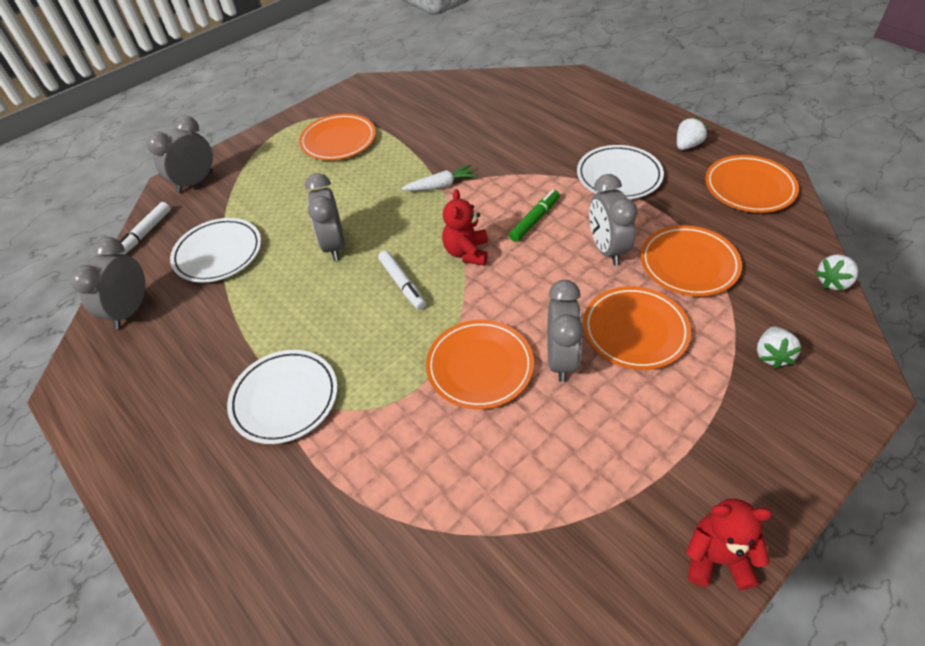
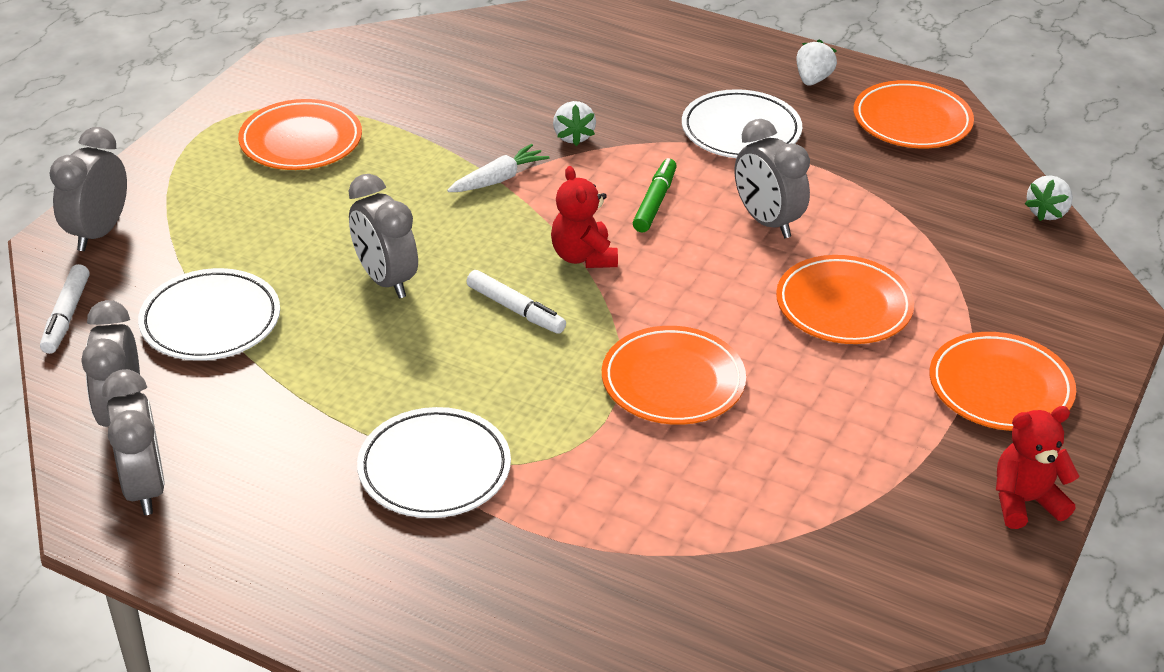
camera: 25 degrees left, 10 degrees down
(561, 359) = (769, 353): grey clock -> grey clock (145, 488)
(688, 264) = (875, 221): orange plate -> orange plate (1000, 388)
(771, 355) = (1008, 301): white strawberry -> white strawberry (573, 136)

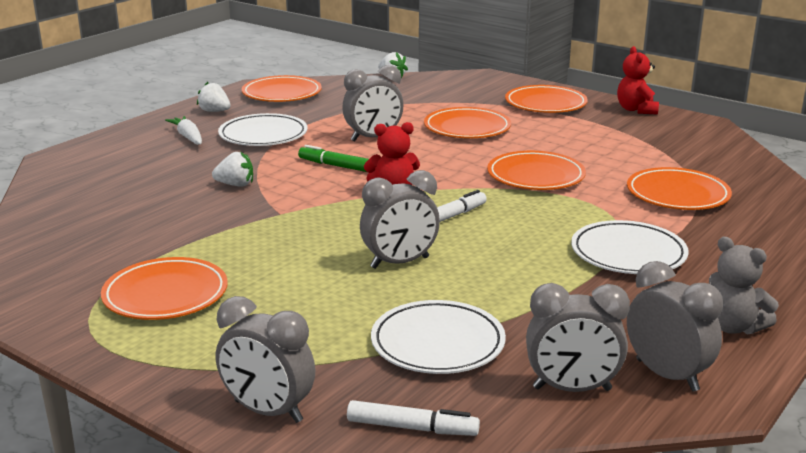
camera: 80 degrees left, 15 degrees down
(145, 488) = (667, 375): grey clock -> grey clock turned 60 degrees clockwise
(248, 553) = (733, 327): none -> grey teddy bear
(498, 179) = (278, 214): white carrot -> white carrot (188, 137)
(644, 531) = (677, 194): none -> orange plate

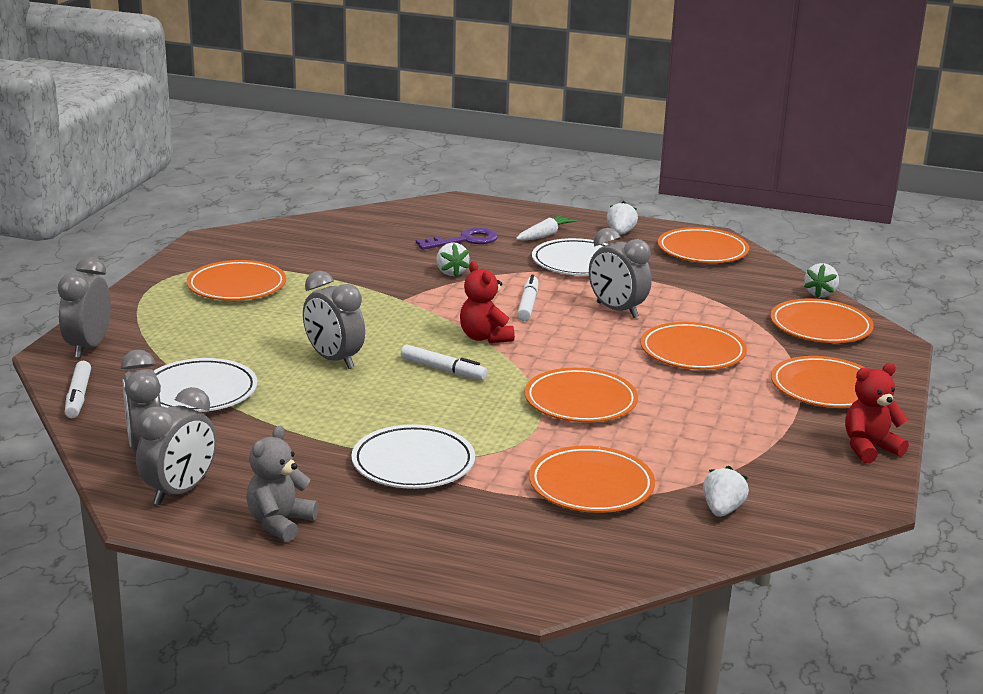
camera: 70 degrees right, 0 degrees up
(163, 168) = (464, 240): none -> purple key
(336, 166) = (528, 304): green marker -> white marker
(448, 87) = (820, 327): none -> orange plate
(716, 162) = (722, 510): none -> white strawberry

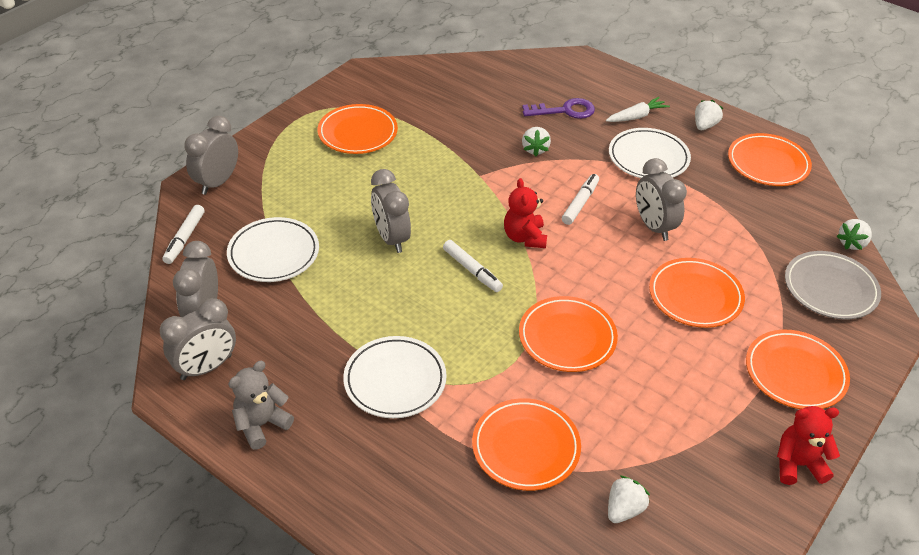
camera: 20 degrees right, 20 degrees up
(820, 327) = (830, 289): orange plate -> grey plate

